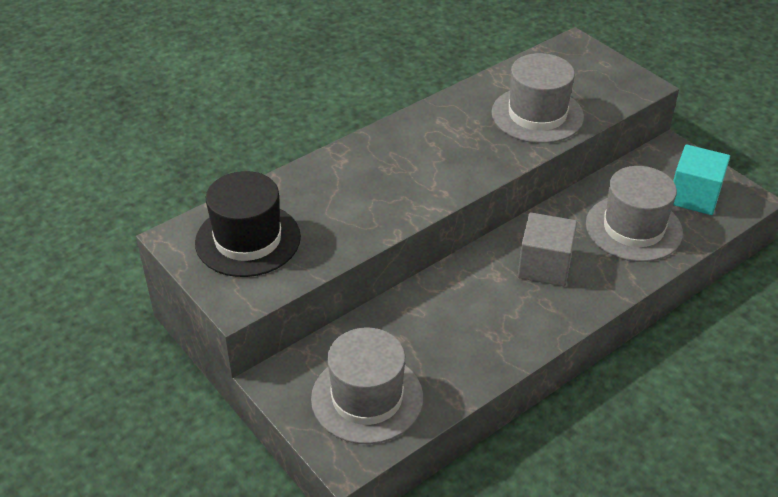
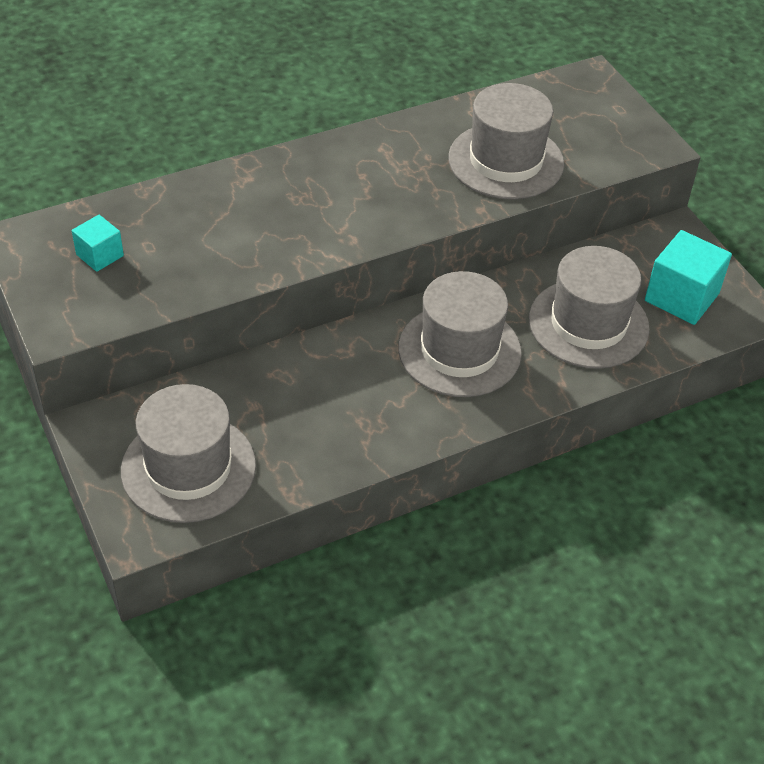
camera: 10 degrees right, 5 degrees up
(248, 240) = (100, 255): black hat -> turquoise cube
(544, 266) = (459, 350): grey cube -> grey hat

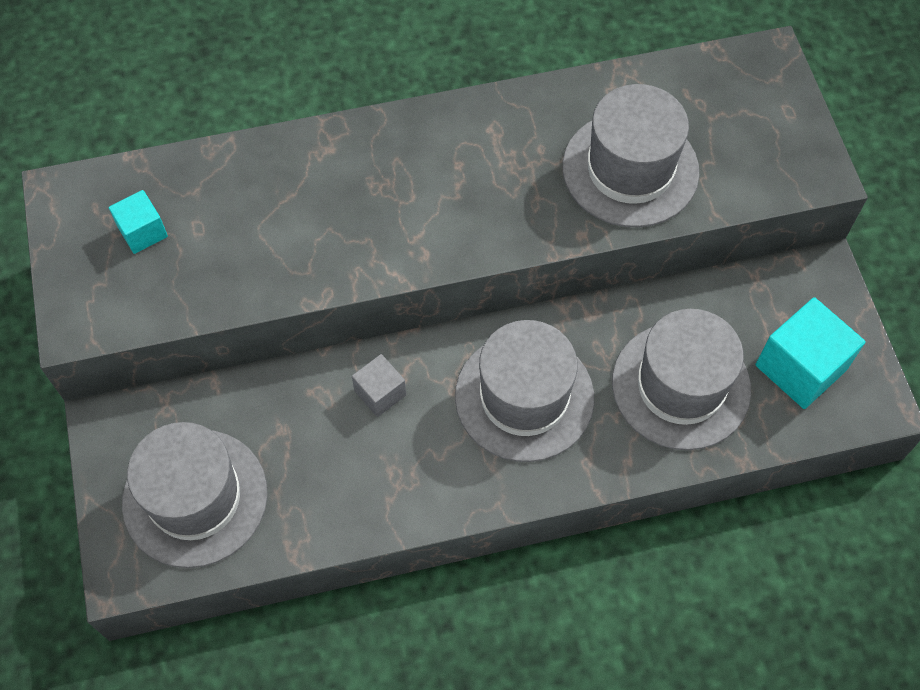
camera: 15 degrees right, 15 degrees up
(333, 366) = (380, 393): none -> grey cube

